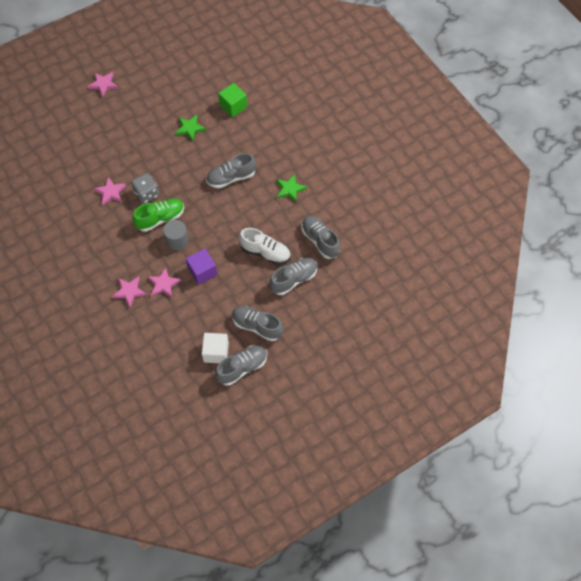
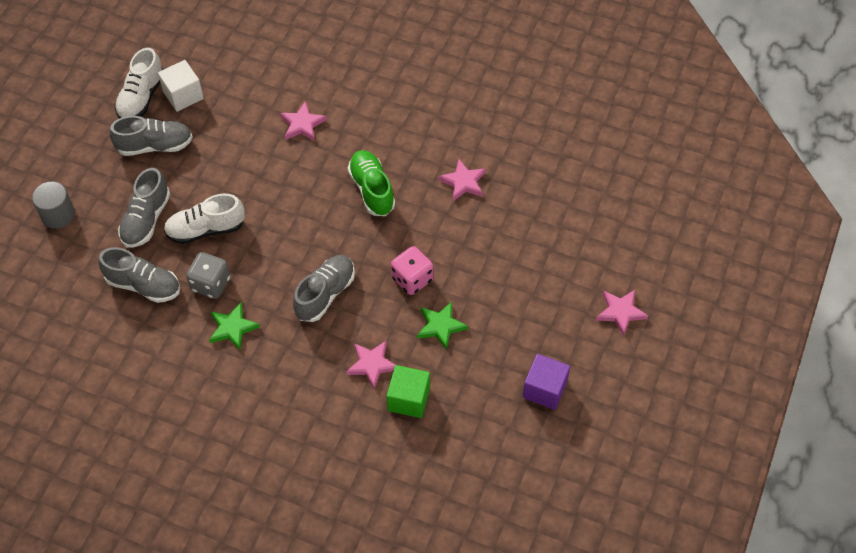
camera: 145 degrees right, 5 degrees down
(129, 291) = (335, 95): pink star -> pink star (372, 364)
(146, 194) = (417, 207): grey dice -> grey dice (211, 284)
(160, 218) = (372, 190): green shoe -> green shoe turned 135 degrees clockwise
(177, 240) = (328, 178): grey cylinder -> grey cylinder (58, 214)
(183, 159) = (412, 279): none -> pink dice
(202, 271) = (267, 163): purple cube -> purple cube (545, 389)
(242, 368) = (141, 98): grey shoe -> white shoe

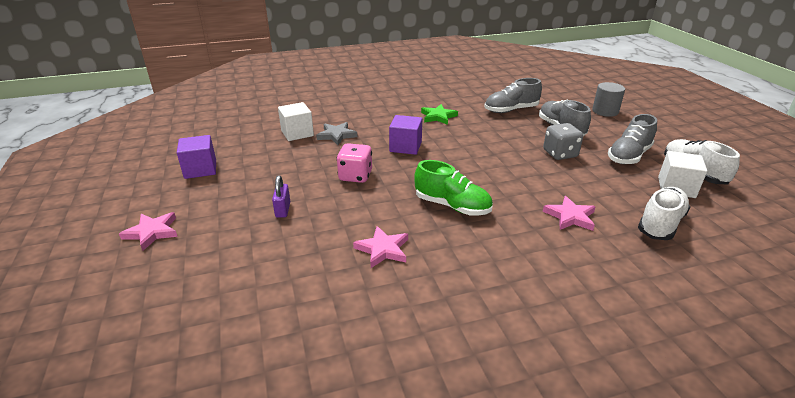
camera: 140 degrees right, 25 degrees down
(206, 229) = (522, 139): white shoe -> white shoe (660, 224)
(211, 284) = (478, 124): grey dice -> grey dice (560, 154)
(325, 294) = (405, 147): grey shoe -> purple cube
(372, 364) = (336, 135): pink star -> grey star
(409, 399) = (297, 133): green cube -> white cube
(440, 326) = (308, 165): green star -> none
(505, 273) = (283, 210): none -> purple padlock

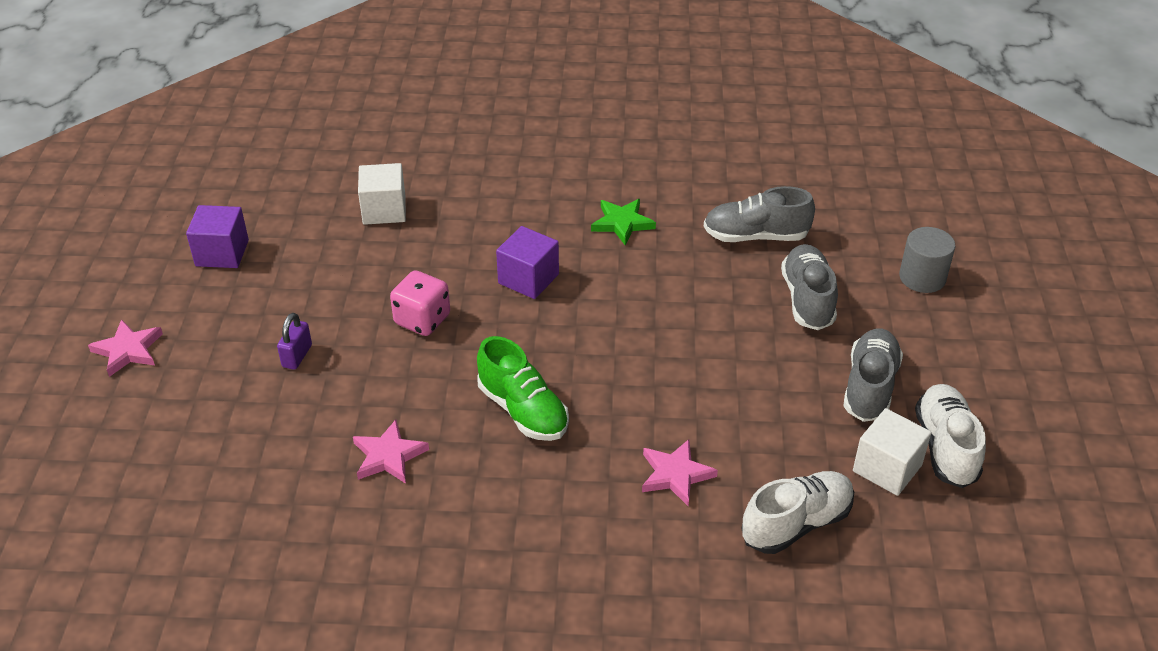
camera: 20 degrees right, 10 degrees up
(336, 135) = (439, 229): grey star -> none
(560, 154) = (759, 354): grey dice -> none
(628, 156) = (869, 387): grey shoe -> grey shoe turned 135 degrees clockwise

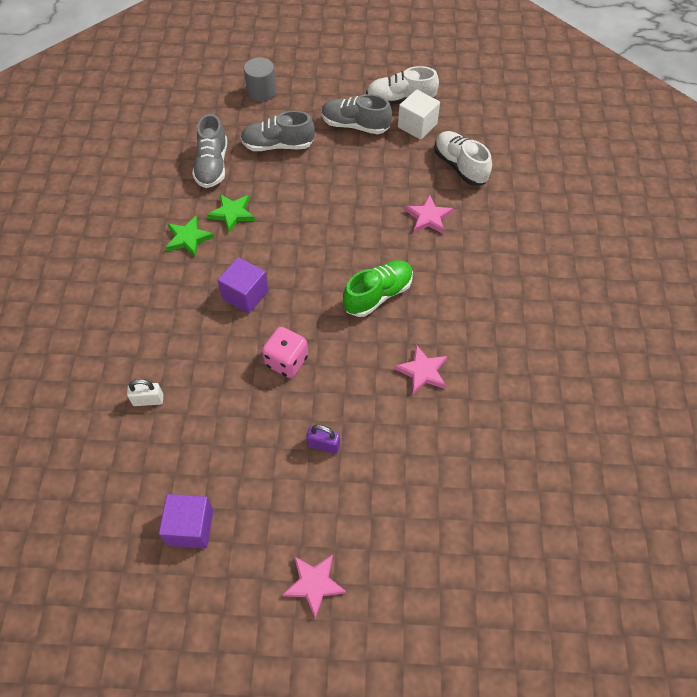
camera: 90 degrees left, 15 degrees up
(384, 210) = (148, 400): white cube -> white padlock
(667, 260) = (232, 214): none -> green star

